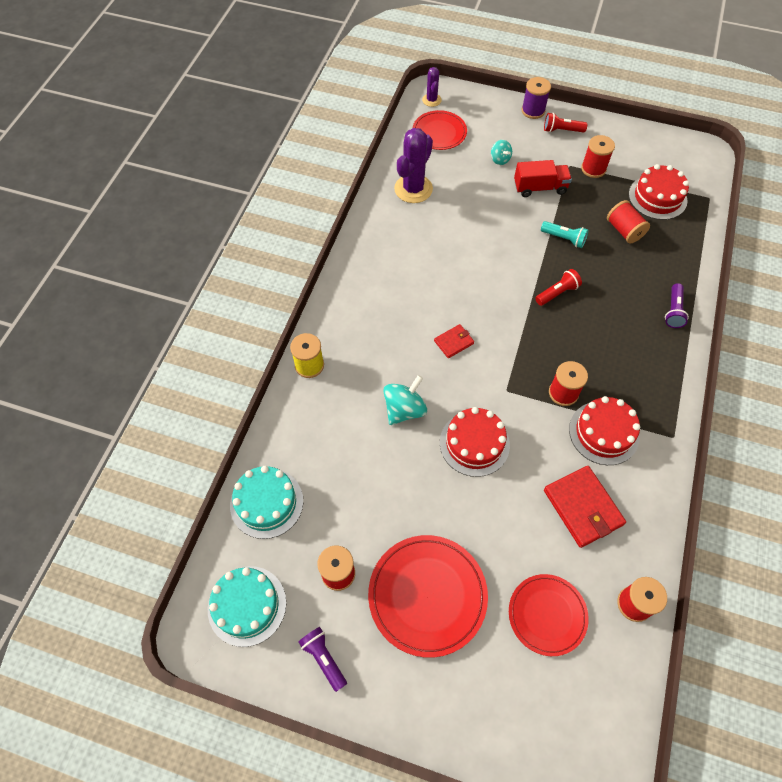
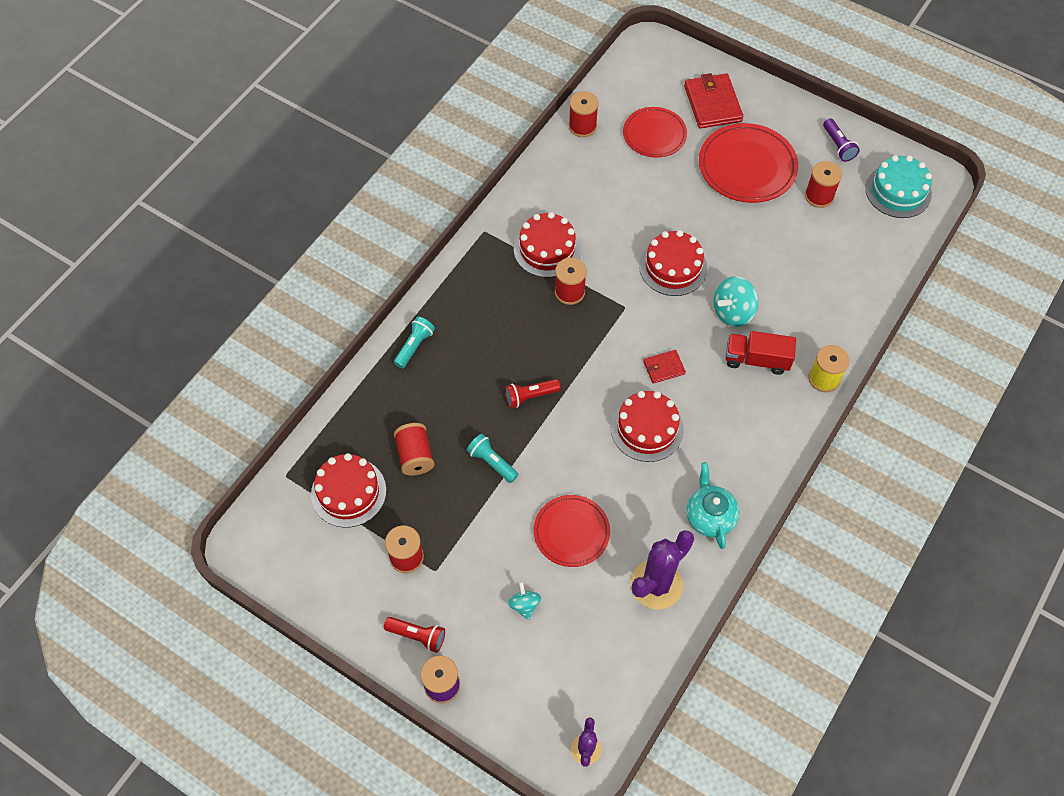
camera: 165 degrees left, 0 degrees up
(266, 503) = (877, 261): turquoise cake -> none
(385, 238) = (710, 516): none -> turquoise teapot
(439, 132) = (593, 678): red plate -> red plate (571, 532)
(452, 289) = (647, 428): none -> red cake
(540, 188) = (490, 544): red truck -> red truck (757, 360)
(583, 507) = (593, 196): red wallet -> red wallet (712, 103)
(673, 311) = (414, 346): purple flashlight -> turquoise flashlight

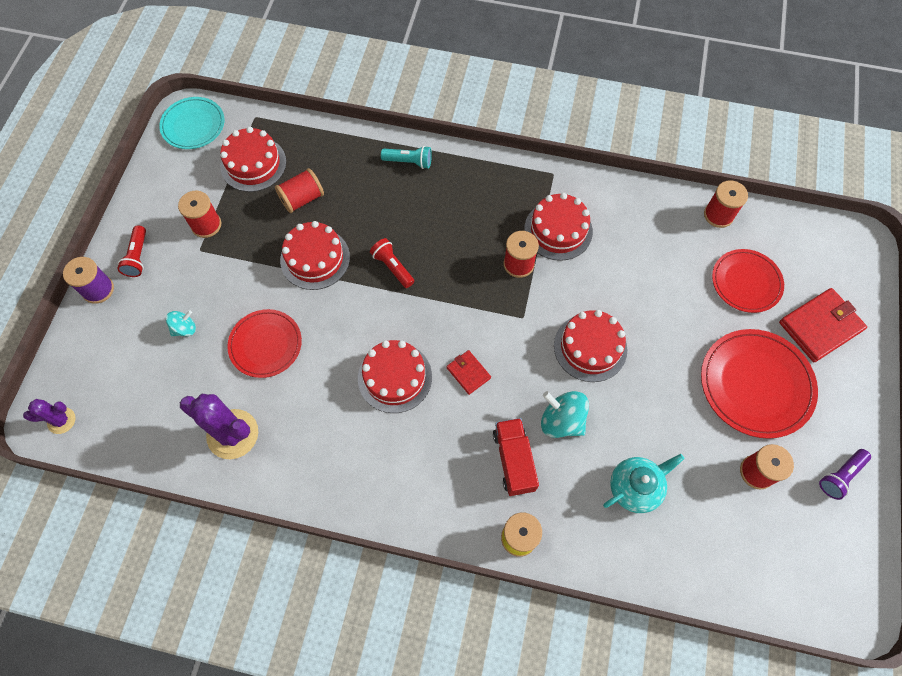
camera: 70 degrees right, 5 degrees up
(265, 542) = (193, 125): none -> turquoise plate
(492, 462) = (315, 258): turquoise flashlight -> red cake
(710, 516) = (318, 463): turquoise teapot -> turquoise teapot (635, 487)
(898, 191) = (813, 563): turquoise cake -> none

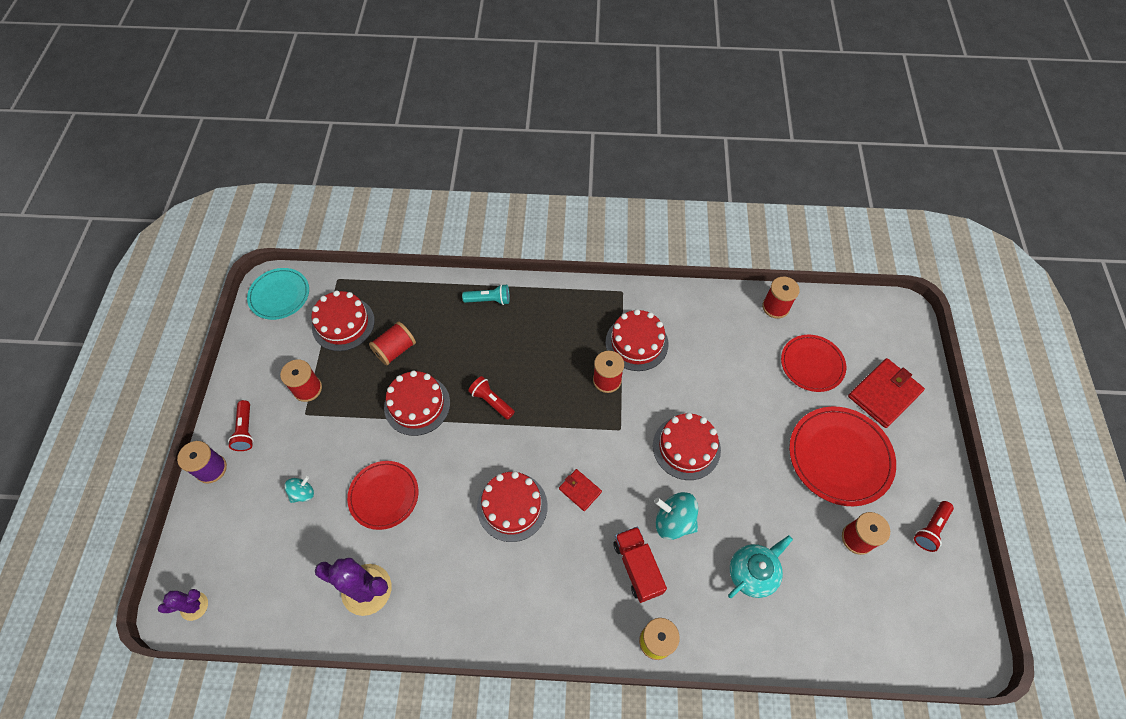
camera: 10 degrees left, 5 degrees down
(840, 476) = (930, 529): purple flashlight -> red flashlight

